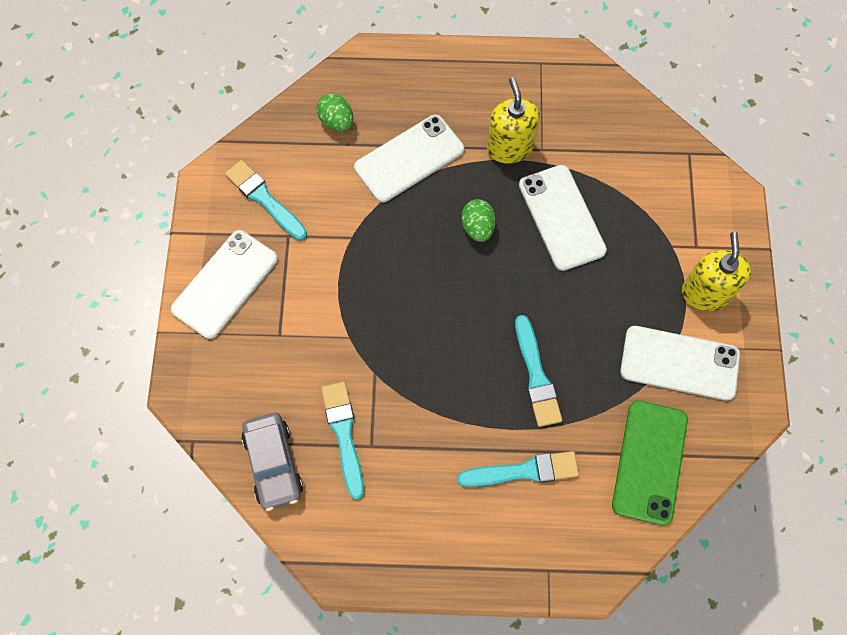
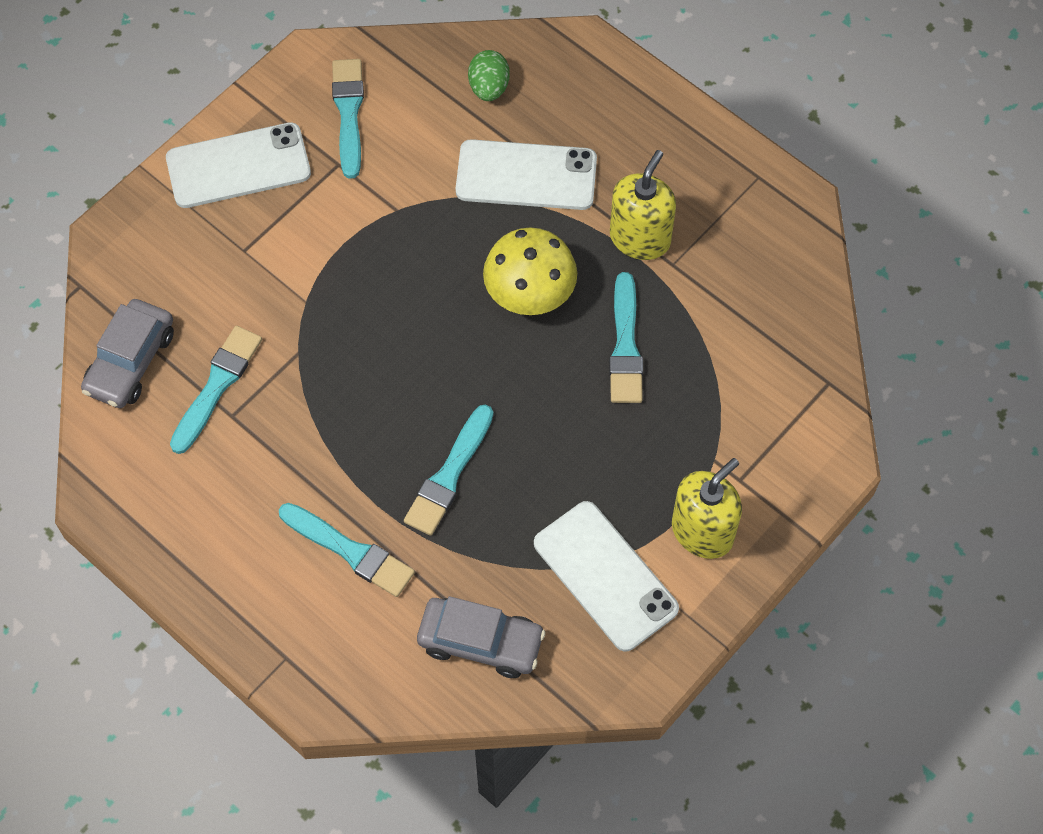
camera: 40 degrees right, 5 degrees down
(477, 227) = (530, 292): green egg -> yellow mushroom
(561, 217) = (625, 346): white phone -> turquoise brush
(649, 462) = (480, 642): green phone -> grey car

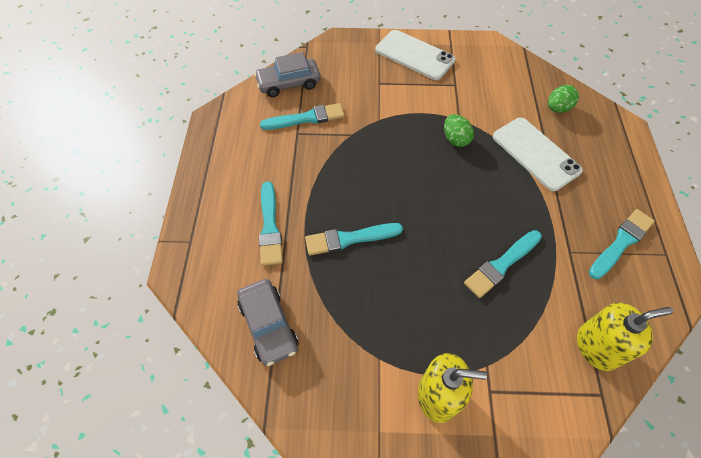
camera: 50 degrees right, 5 degrees down
(348, 113) = (482, 71): turquoise brush -> turquoise brush (621, 242)
(422, 242) = (455, 139): none -> green egg
(530, 292) = (480, 200): yellow mushroom -> none
(605, 576) = (362, 361): white phone -> none
(640, 238) = (565, 225): yellow soap dispenser -> yellow soap dispenser (596, 347)

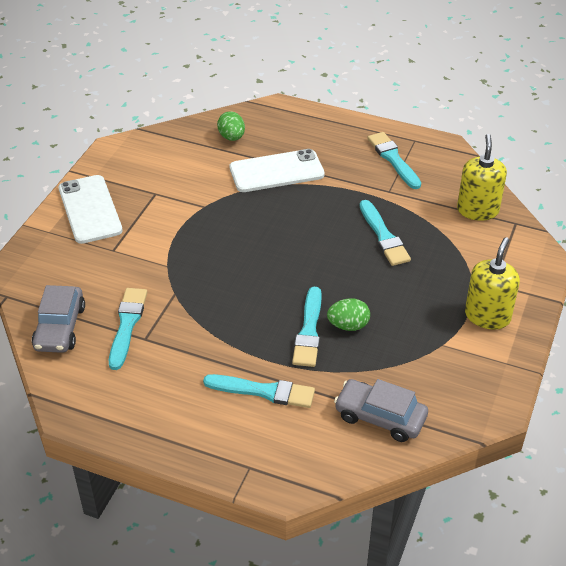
camera: 70 degrees left, 15 degrees down
(269, 325) = (380, 417): grey car -> grey car turned 150 degrees counterclockwise
(414, 55) = (90, 209): white phone -> white phone turned 75 degrees counterclockwise
(455, 139) = (228, 217): green egg -> green egg (348, 325)

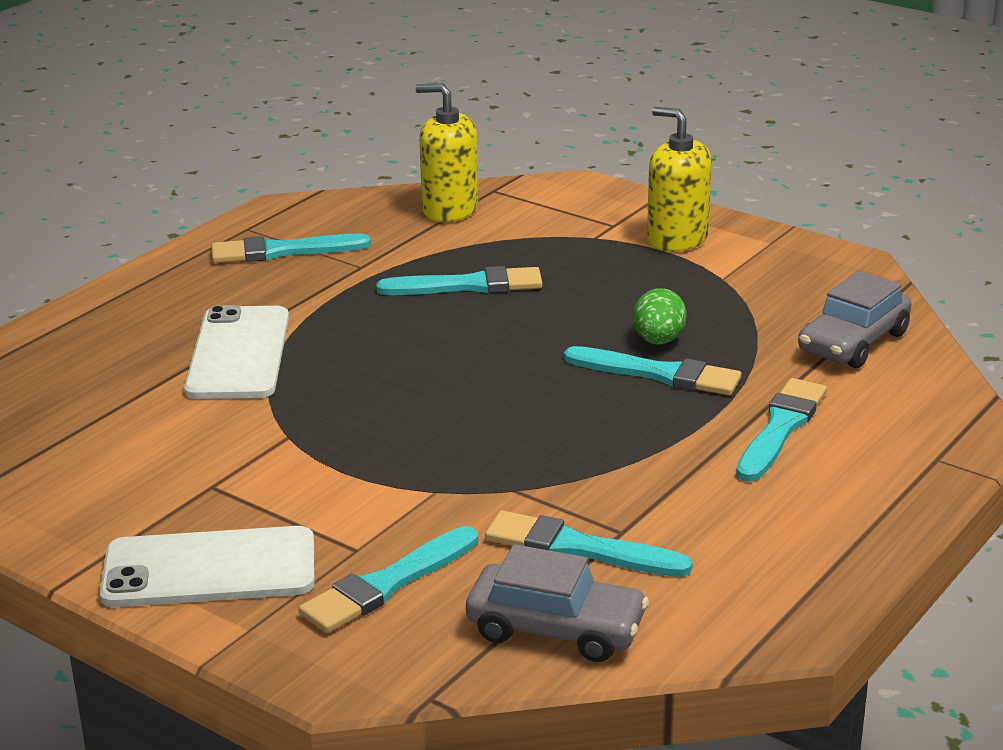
camera: 75 degrees left, 15 degrees down
(86, 265) = (387, 584): none -> turquoise brush
(232, 137) = (100, 386): green egg -> none

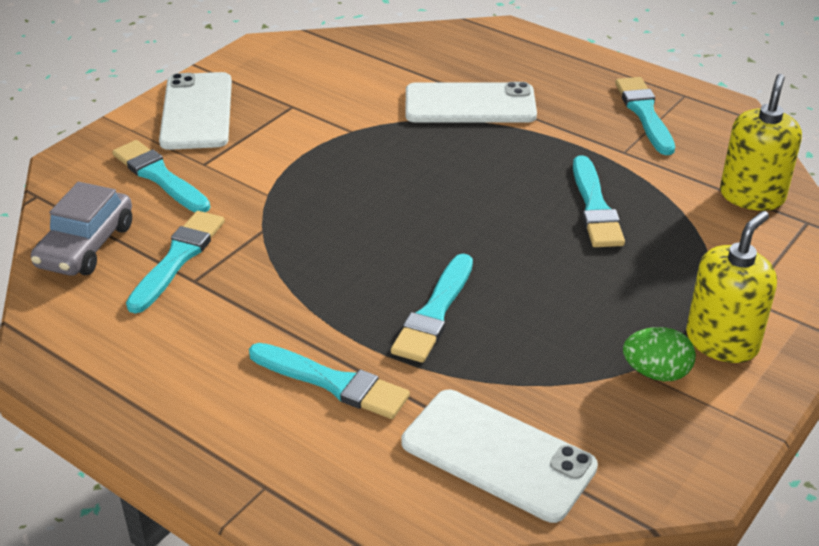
camera: 90 degrees right, 10 degrees up
(658, 341) = (497, 316): green egg -> green egg (656, 373)
(853, 342) = (498, 455): grey car -> white phone

